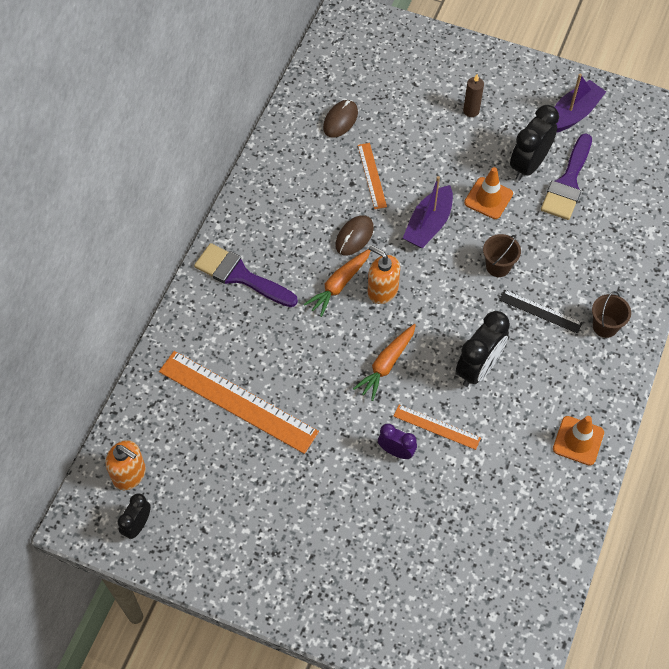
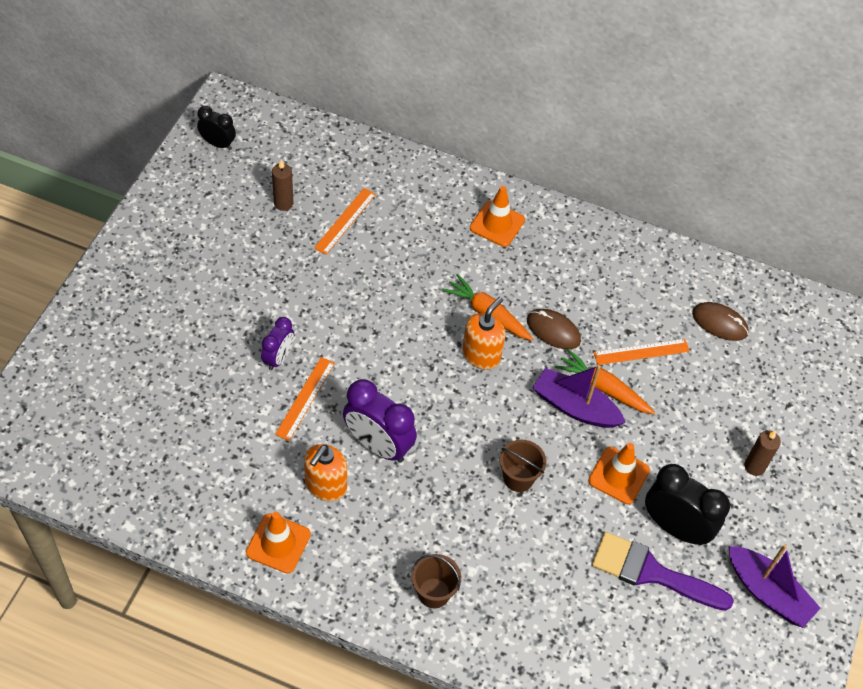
camera: 85 degrees right, 5 degrees down
(129, 474) = (271, 137): orange soap dispenser -> orange soap dispenser (325, 486)
(216, 457) = (283, 203): none -> brown candle
(237, 401) = (345, 221): orange ruler -> orange ruler, size x0.51
(240, 275) = (497, 224): purple brush -> orange traffic cone
(386, 364) = (385, 354): orange carrot -> orange carrot (603, 388)
(478, 368) = (378, 445): black clock -> purple clock
(540, 311) = (455, 519): black ruler -> none

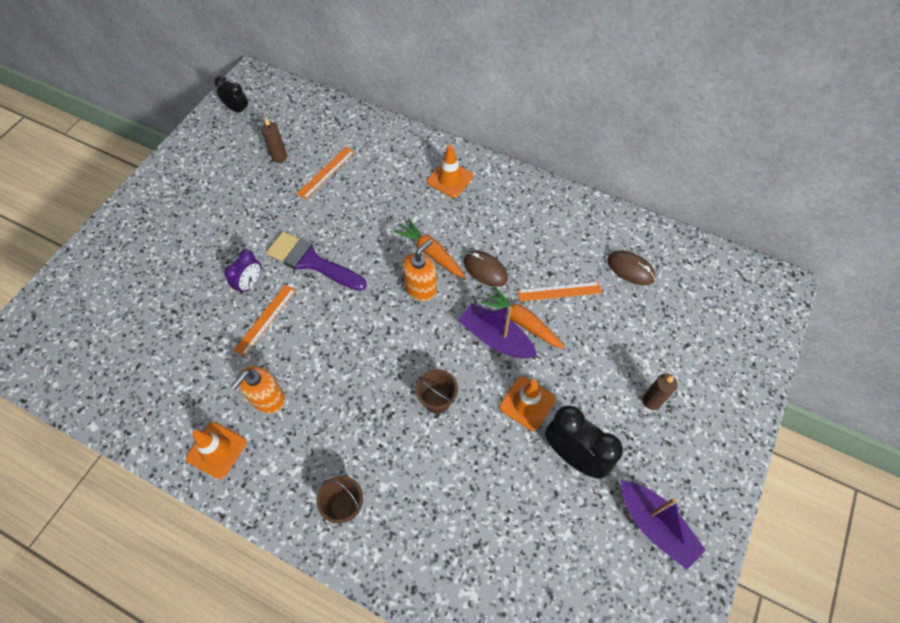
camera: 10 degrees right, 5 degrees up
(378, 445) = (319, 364): purple clock -> none
(651, 572) = (547, 499): purple brush -> purple brush (311, 261)

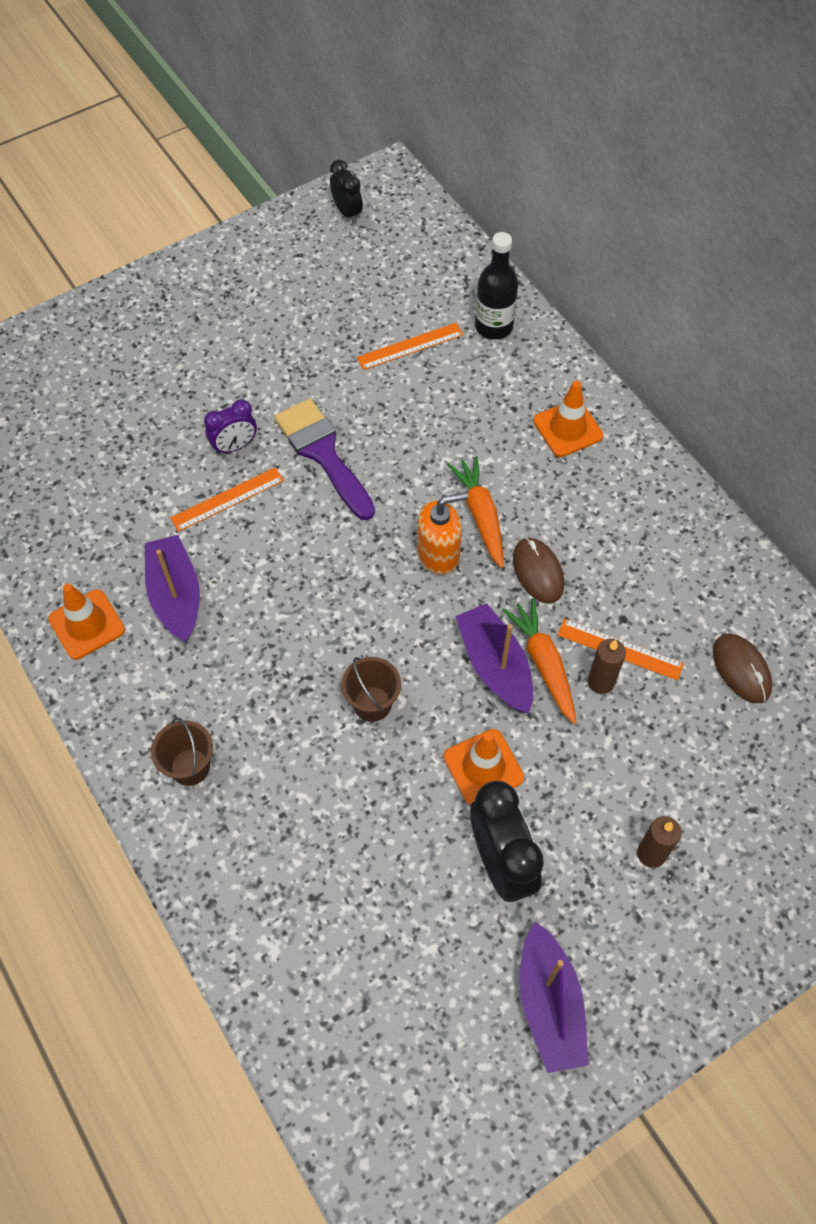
camera: 30 degrees right, 0 degrees up
(268, 399) = (176, 595): orange soap dispenser -> purple boat
(279, 157) = (363, 299): brown candle -> brown candle (601, 682)
(370, 139) = (494, 327): none -> black bottle

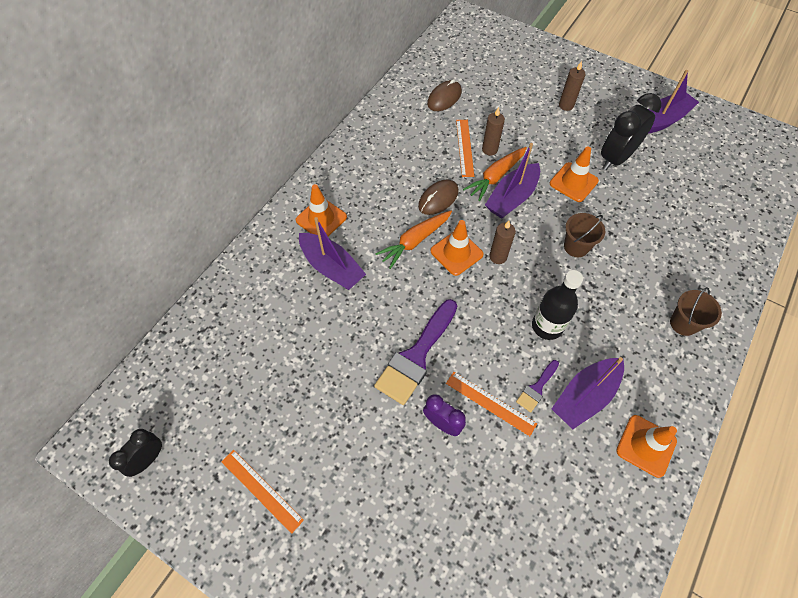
camera: 115 degrees left, 0 degrees up
(215, 552) = (537, 388): none -> purple brush
(407, 599) = (498, 257): none -> brown candle
(410, 346) = (288, 341): orange ruler -> orange ruler (261, 490)
(438, 554) = (456, 253): orange soap dispenser -> orange traffic cone
(486, 415) = (332, 267): none -> purple boat
(494, 327) = (246, 293): black bottle -> black bottle (547, 326)

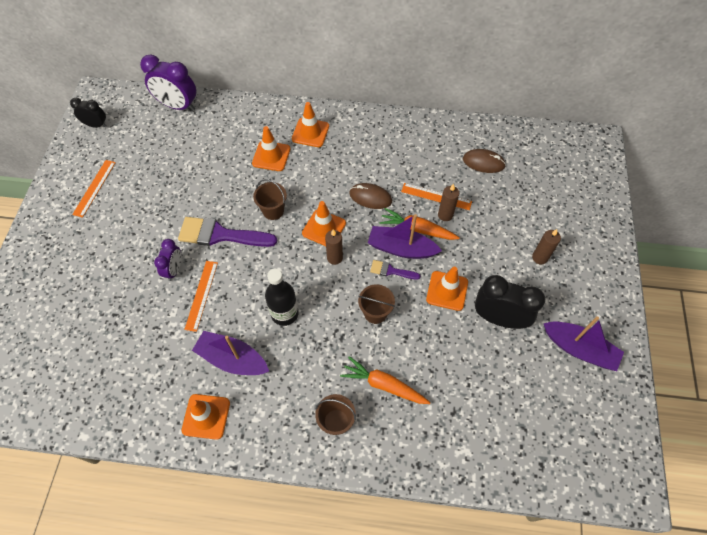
camera: 65 degrees right, 0 degrees up
(186, 343) = (178, 106): none -> purple clock
(332, 267) = (271, 156): purple boat -> orange traffic cone
(409, 292) = (273, 211): none -> brown bucket
(415, 241) = (320, 197): orange carrot -> orange carrot (383, 385)
(465, 147) = (436, 196): orange ruler -> orange ruler turned 45 degrees clockwise
(537, 388) = (226, 322): purple brush -> purple brush (391, 271)

